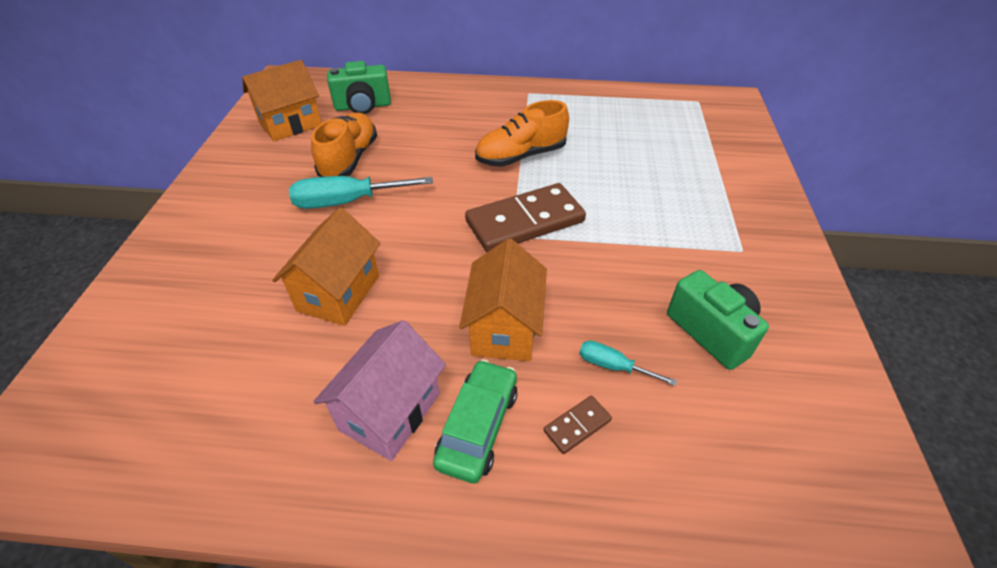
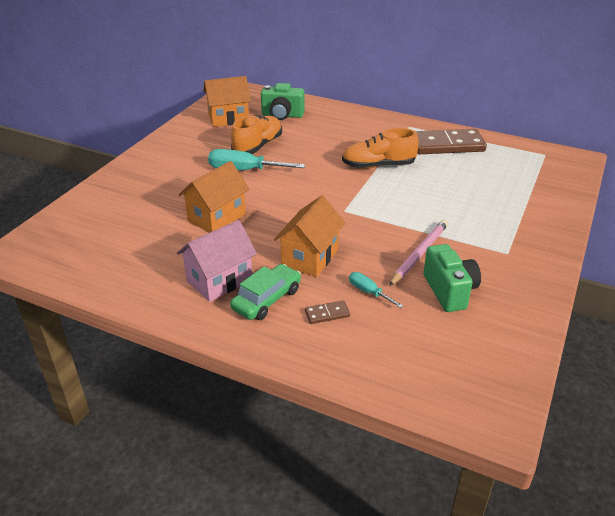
camera: 20 degrees right, 10 degrees down
(525, 221) = (357, 204): brown domino -> brown domino (447, 145)
(642, 280) = (419, 254): none -> pink pencil

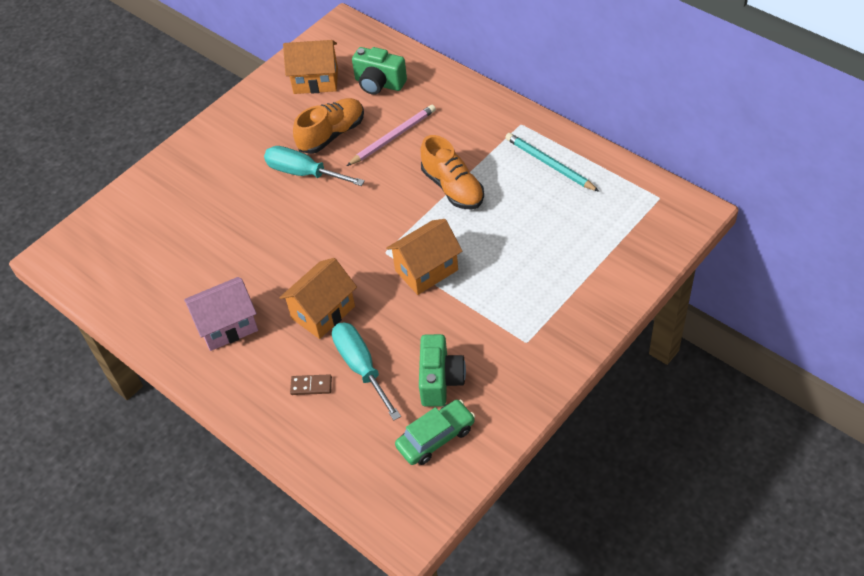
camera: 20 degrees right, 15 degrees up
(216, 217) = (251, 241): orange house -> orange house (426, 270)
(267, 299) = (263, 358): green car -> green car (436, 437)
(368, 292) = (361, 367): turquoise screwdriver -> turquoise screwdriver, size x1.88
(378, 165) = (453, 187): orange shoe -> orange shoe turned 135 degrees counterclockwise
(419, 254) = (434, 326): pink pencil -> pink pencil (393, 137)
(447, 145) = (549, 164): brown domino -> turquoise pencil

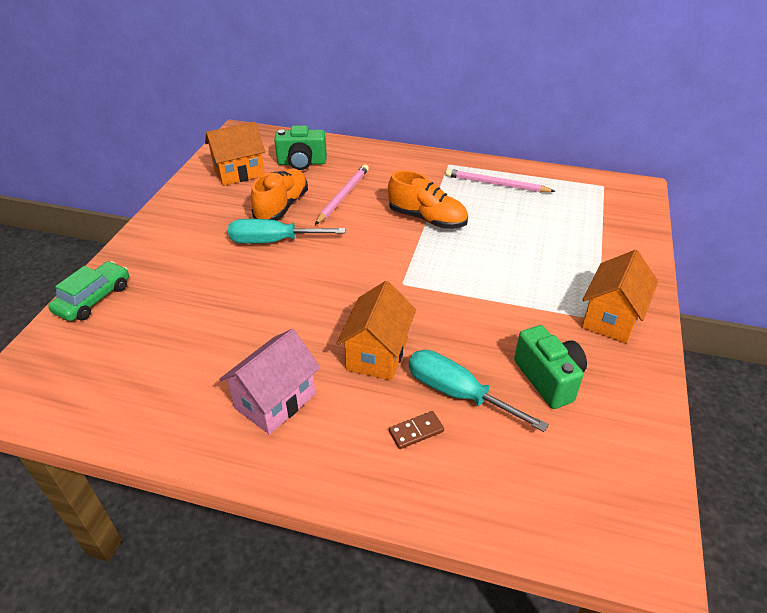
camera: 30 degrees left, 10 degrees down
(426, 270) = (455, 287): orange house -> orange house (611, 318)
(436, 437) = (591, 437): green car -> green car (94, 299)
(549, 164) = (496, 184): turquoise pencil -> pink pencil

